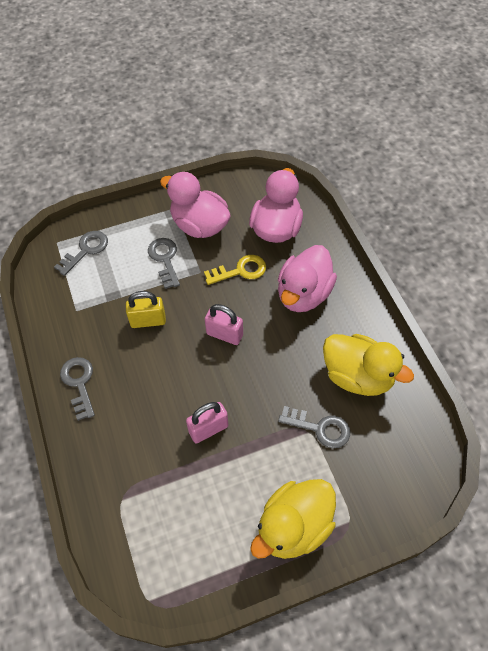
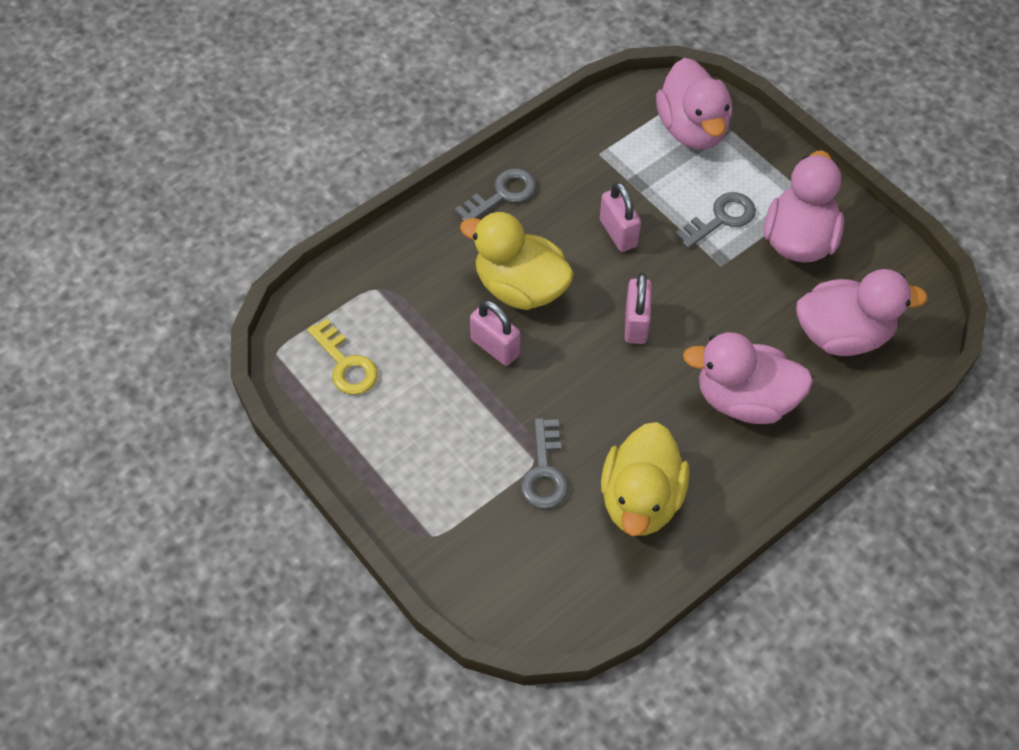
camera: 70 degrees right, 0 degrees up
(86, 250) = (692, 129): grey key -> pink duck
(148, 321) = (618, 233): yellow padlock -> pink padlock
(240, 271) = (746, 311): yellow key -> yellow key (345, 364)
(294, 527) = (404, 475): yellow duck -> yellow duck (520, 287)

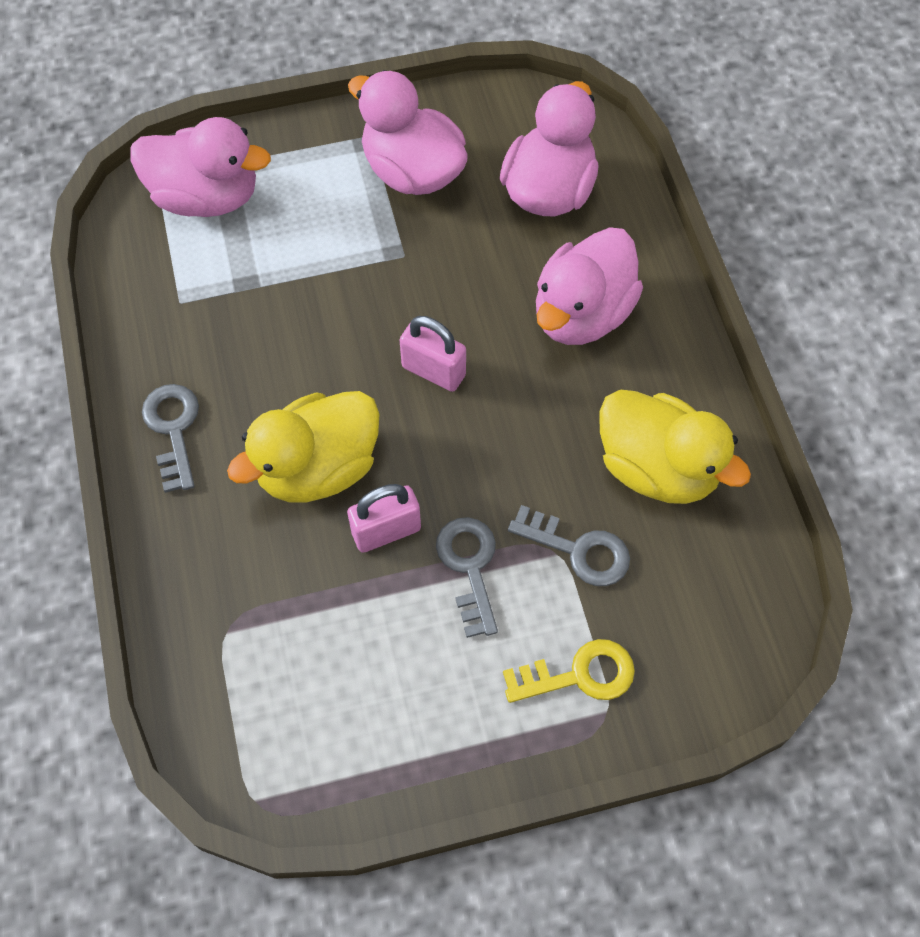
camera: 65 degrees left, 5 degrees up
(345, 364) = (318, 716): yellow key -> yellow key (579, 675)
(618, 233) = (303, 333): pink padlock -> none
(721, 219) = (343, 227): grey key -> grey key (469, 567)

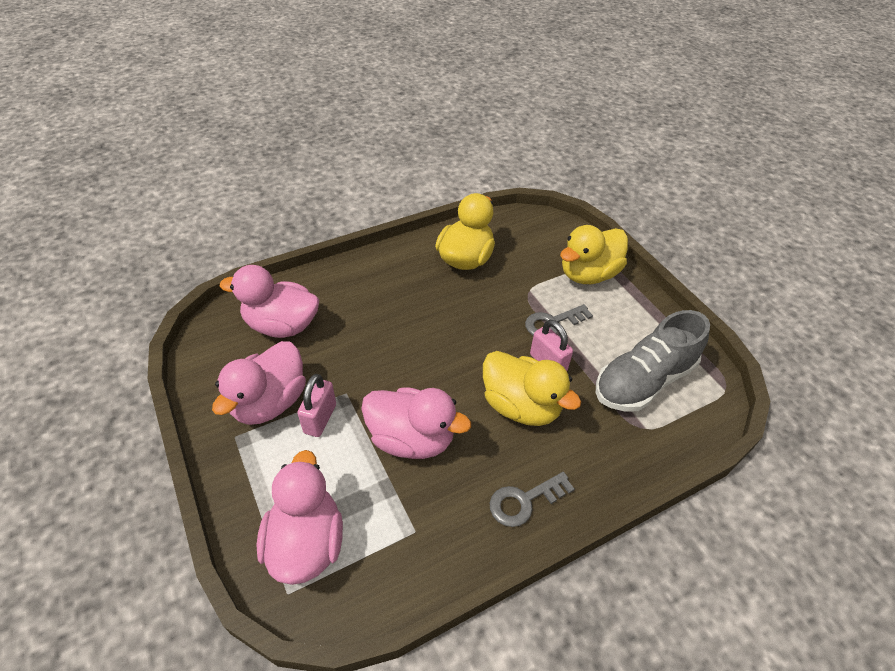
camera: 105 degrees left, 15 degrees down
(311, 669) = (643, 380): none -> grey shoe
(433, 371) = (433, 360): pink padlock -> pink padlock (320, 418)
(578, 550) = (524, 282): grey key -> none
(579, 675) = (588, 274): yellow key -> yellow duck
(582, 314) = (375, 298): pink duck -> pink duck (411, 439)

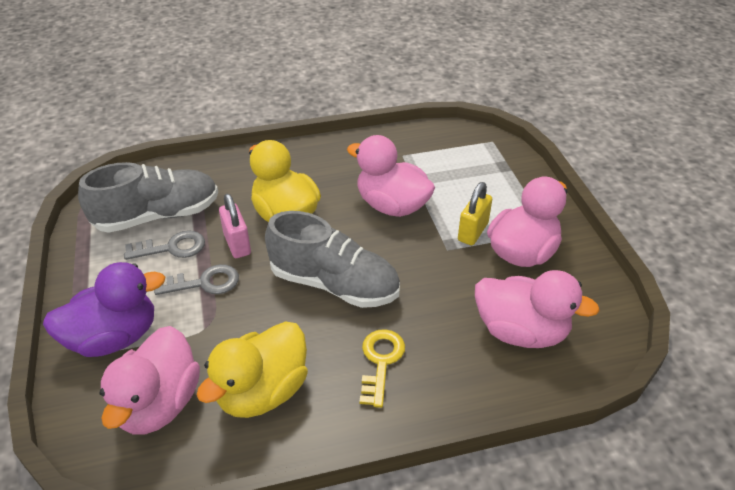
camera: 165 degrees left, 5 degrees down
(306, 542) = (481, 160): pink duck -> pink duck (159, 404)
(320, 418) = (472, 232): pink padlock -> yellow padlock
(390, 287) = (380, 362): none -> yellow key
(444, 340) = (334, 284): none -> grey shoe
(524, 501) = (316, 158): grey key -> grey key (172, 248)
(588, 274) = (114, 337): yellow duck -> purple duck

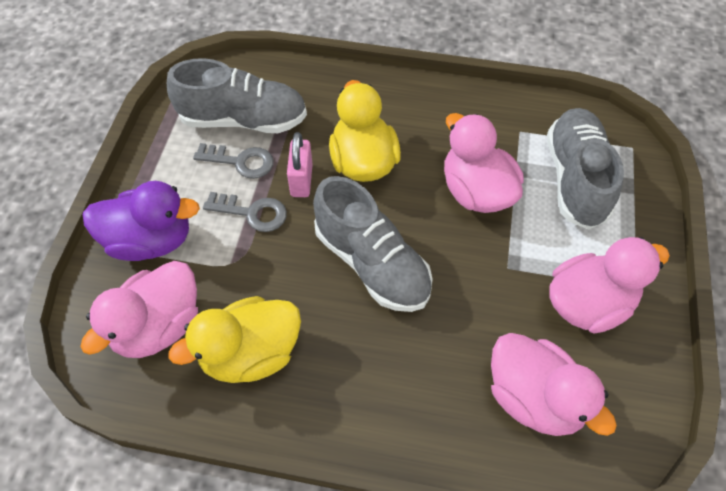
camera: 25 degrees right, 15 degrees up
(380, 362) = (374, 370): yellow key -> none
(463, 173) = (575, 179): none -> grey shoe
(472, 232) = (546, 257): yellow padlock -> none

